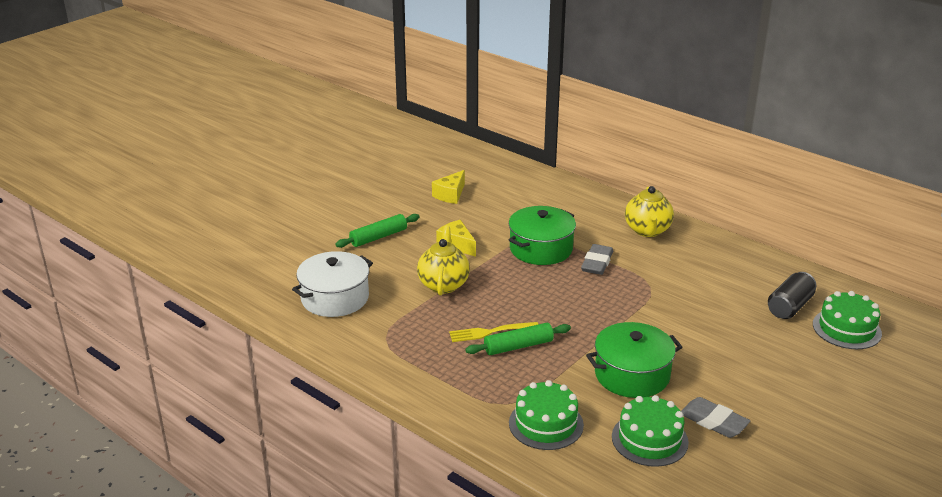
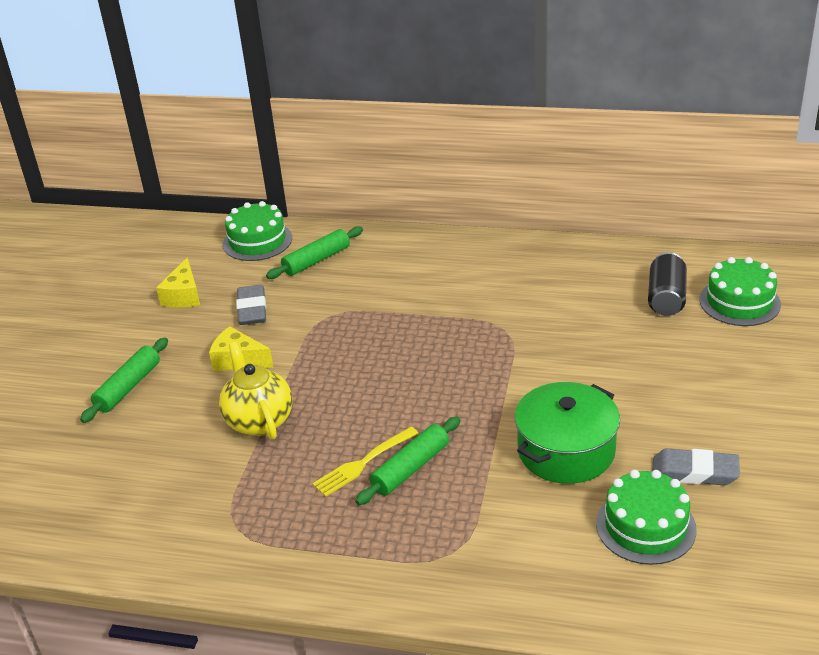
camera: 25 degrees left, 5 degrees up
(335, 298) = (127, 497): white pot -> none
(541, 249) = (345, 328): green pot -> none
(546, 424) = (517, 559): green cake -> green cake (257, 241)
(553, 201) = (317, 260): none -> green rolling pin
(597, 263) = (424, 322): grey eraser -> grey eraser (252, 309)
(647, 231) = (451, 260): yellow teapot -> none

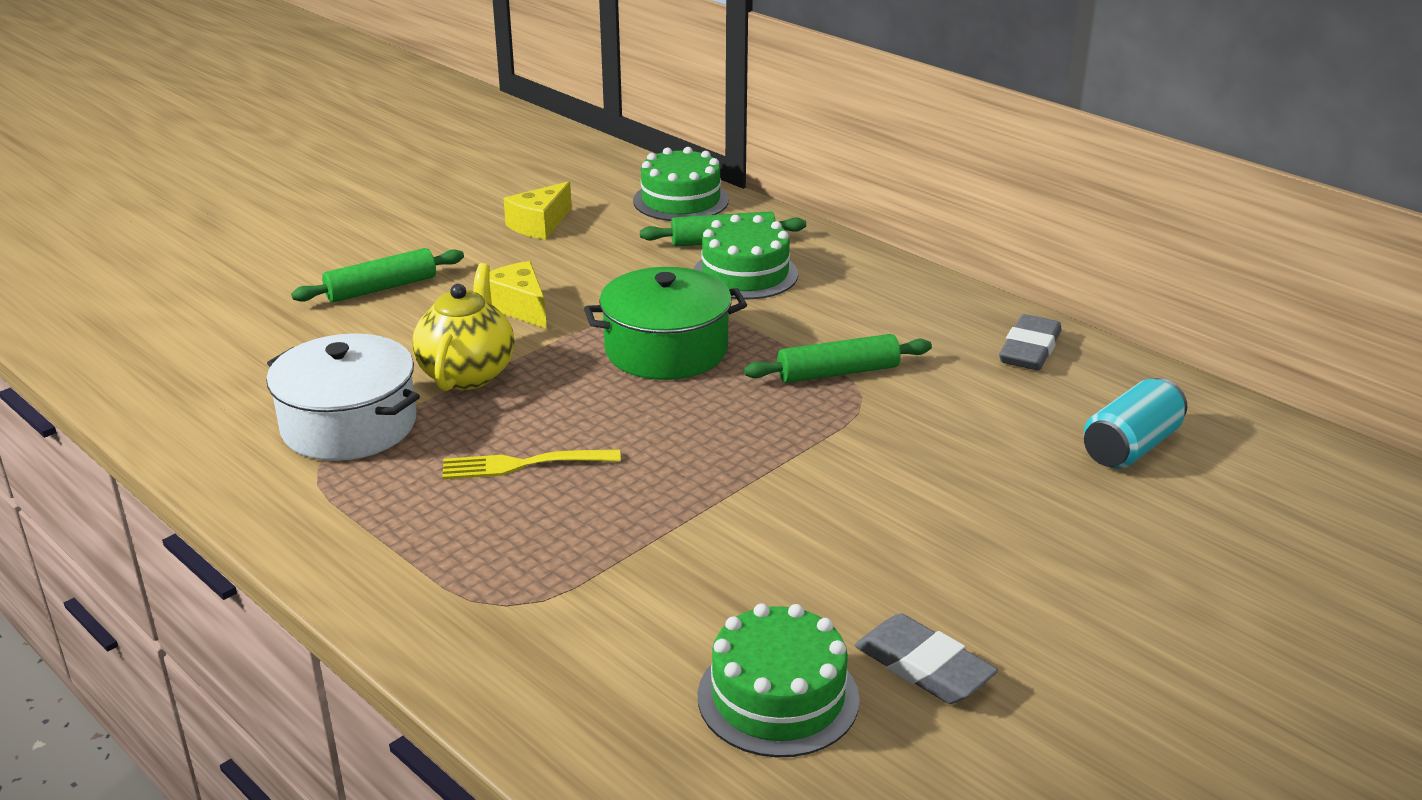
camera: 30 degrees right, 5 degrees down
(223, 491) = (349, 425): none -> white pot
(252, 309) = (593, 264): grey eraser -> grey eraser (1029, 350)
(410, 468) = (568, 494): green rolling pin -> green rolling pin (838, 372)
(566, 451) = (778, 561): green pot -> green pot (666, 350)
(666, 298) = (1130, 447): black can -> turquoise can
(739, 302) = (1241, 494): green cake -> green cake (745, 274)

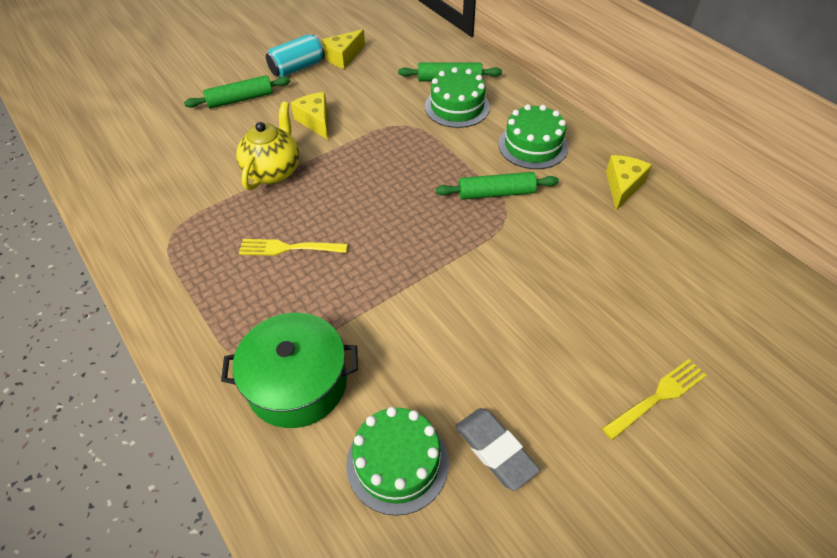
camera: 10 degrees right, 20 degrees up
(349, 425) = (196, 205): white pot -> none
(666, 350) = (395, 164): green pot -> green pot (297, 383)
(681, 200) = (431, 44): green cake -> green cake (533, 145)
(1029, 350) = (622, 186): grey eraser -> yellow cheese
(1130, 447) = (672, 276): turquoise can -> turquoise can (297, 68)
(1145, 584) = (657, 398): none -> yellow fork

